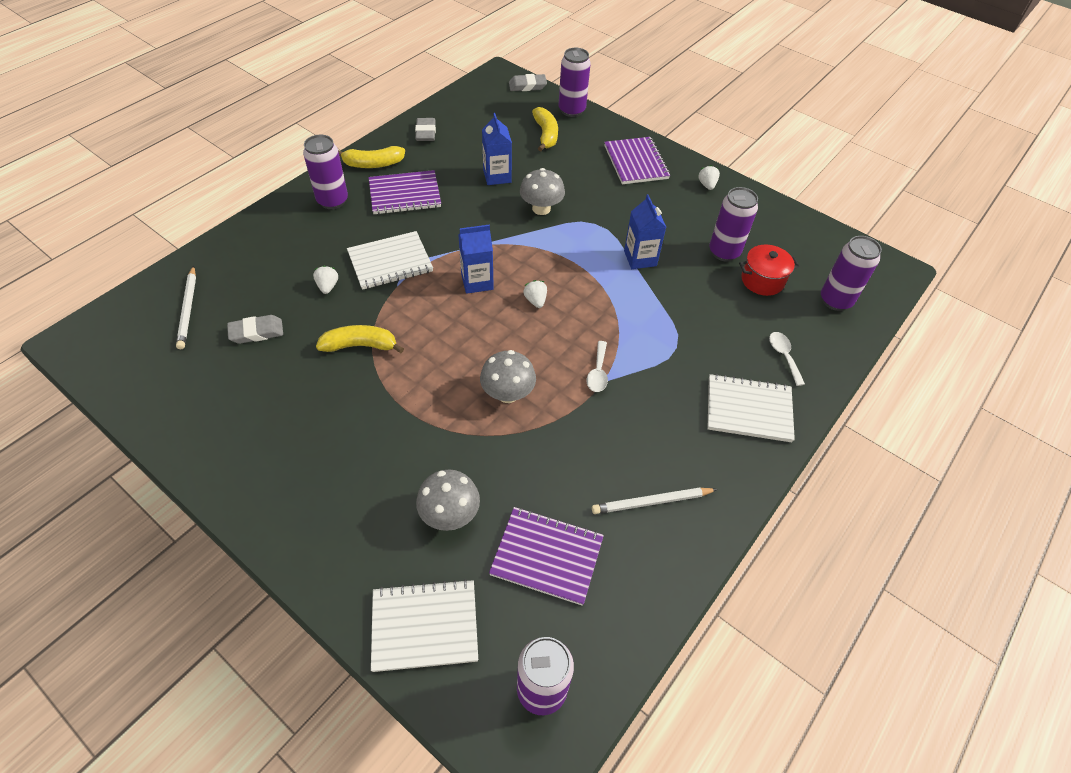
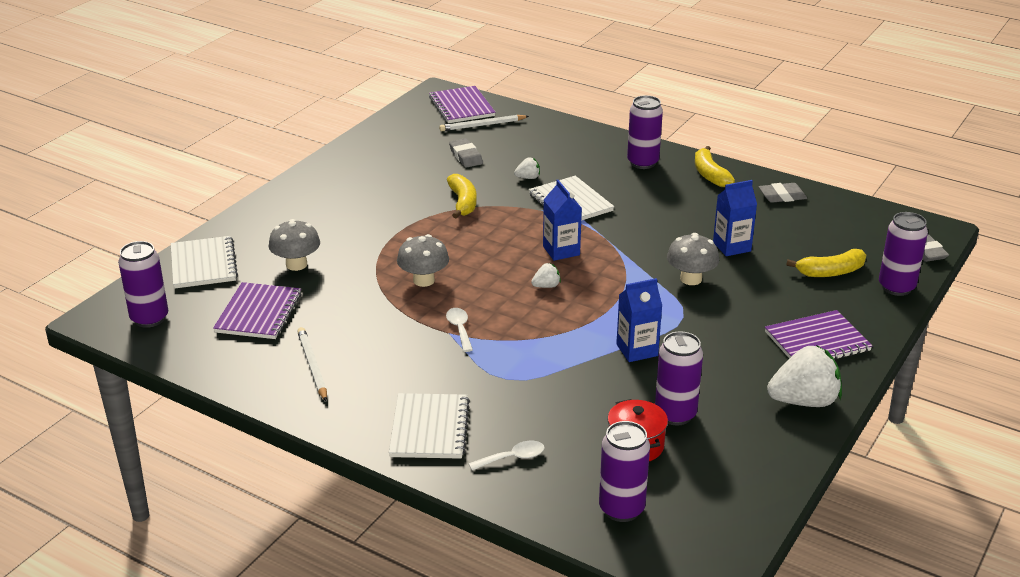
camera: 85 degrees right, 20 degrees down
(405, 194) = (672, 197): purple notebook -> purple notebook (461, 107)
(598, 372) = (459, 329): white spoon -> white spoon turned 75 degrees clockwise
(707, 185) = (804, 401): white strawberry -> white strawberry, size x2.18

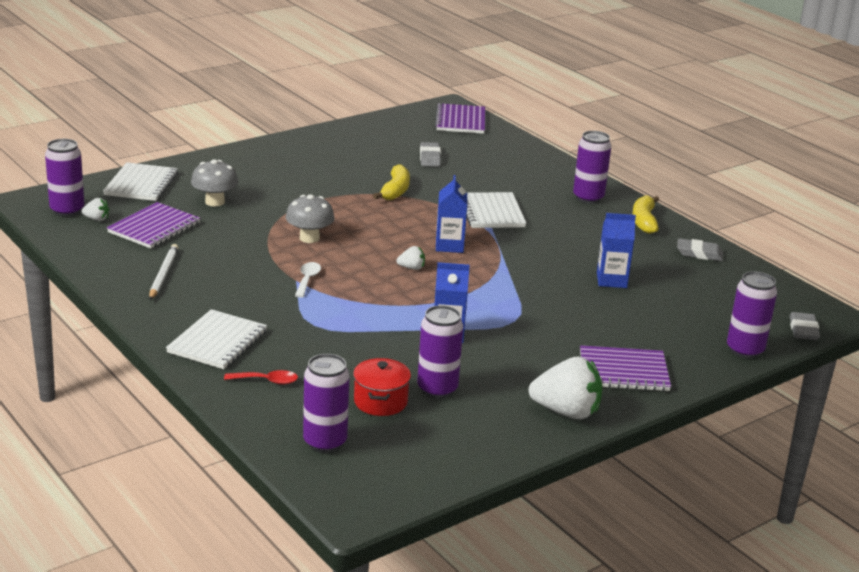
camera: 20 degrees right, 5 degrees down
(482, 125) = (466, 138): white pencil -> none
(512, 458) = (267, 381): white spoon -> red spoon
(528, 178) = (470, 186): white strawberry -> white strawberry (96, 219)
(691, 279) = (548, 295): grey mushroom -> none
(830, 272) = (689, 322): yellow banana -> none

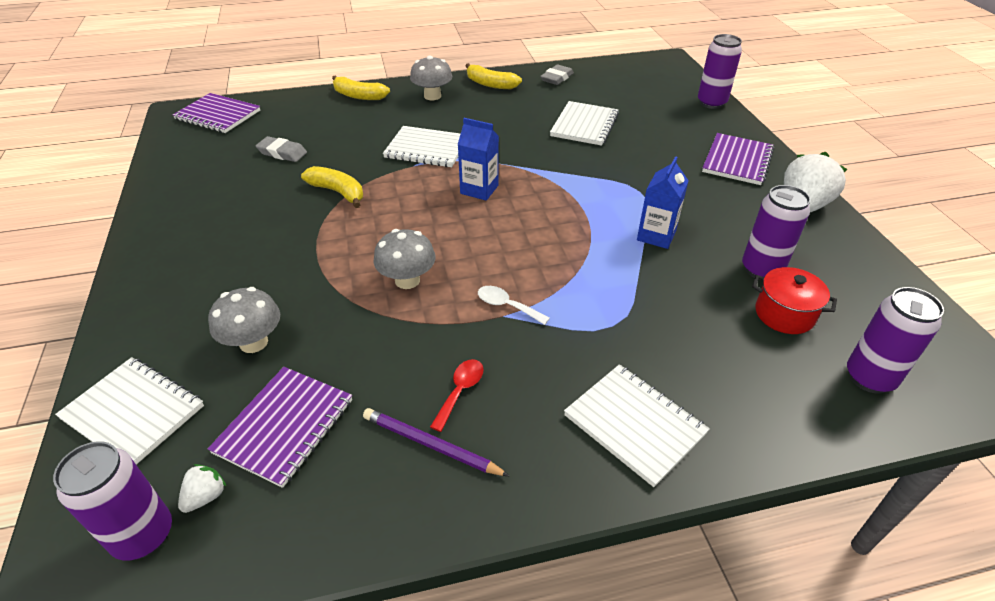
camera: 65 degrees left, 15 degrees up
(154, 228) = (284, 426): purple notebook -> purple notebook turned 60 degrees clockwise
(163, 274) = (431, 445): white pencil -> purple pencil
(267, 381) = (736, 397): red spoon -> red spoon (460, 391)
(411, 268) = (514, 224): white strawberry -> none
(551, 166) = (358, 96): none -> yellow banana
(588, 198) = (432, 96): purple can -> grey mushroom
(611, 280) = (584, 125): blue carton -> white notebook
(803, 330) = (686, 74): grey eraser -> none

